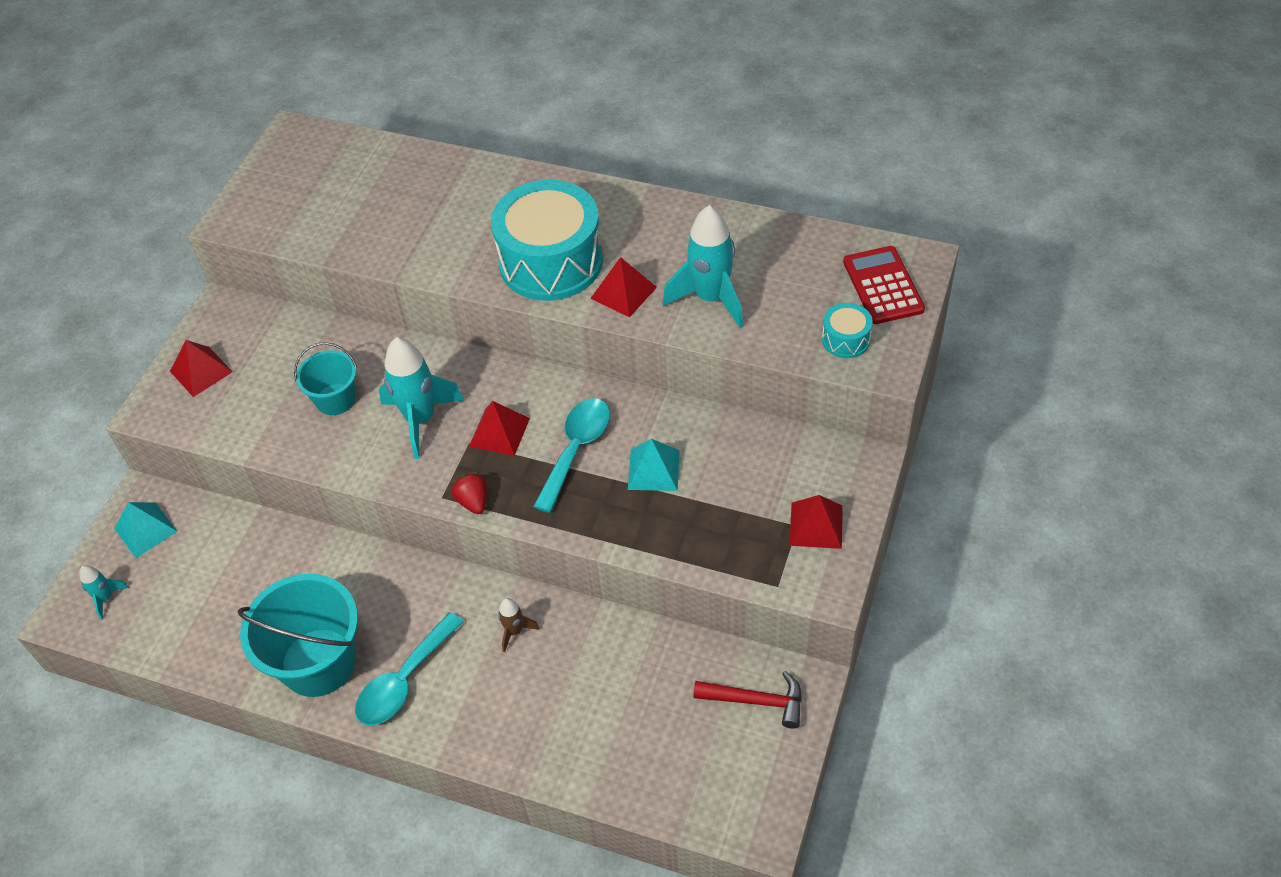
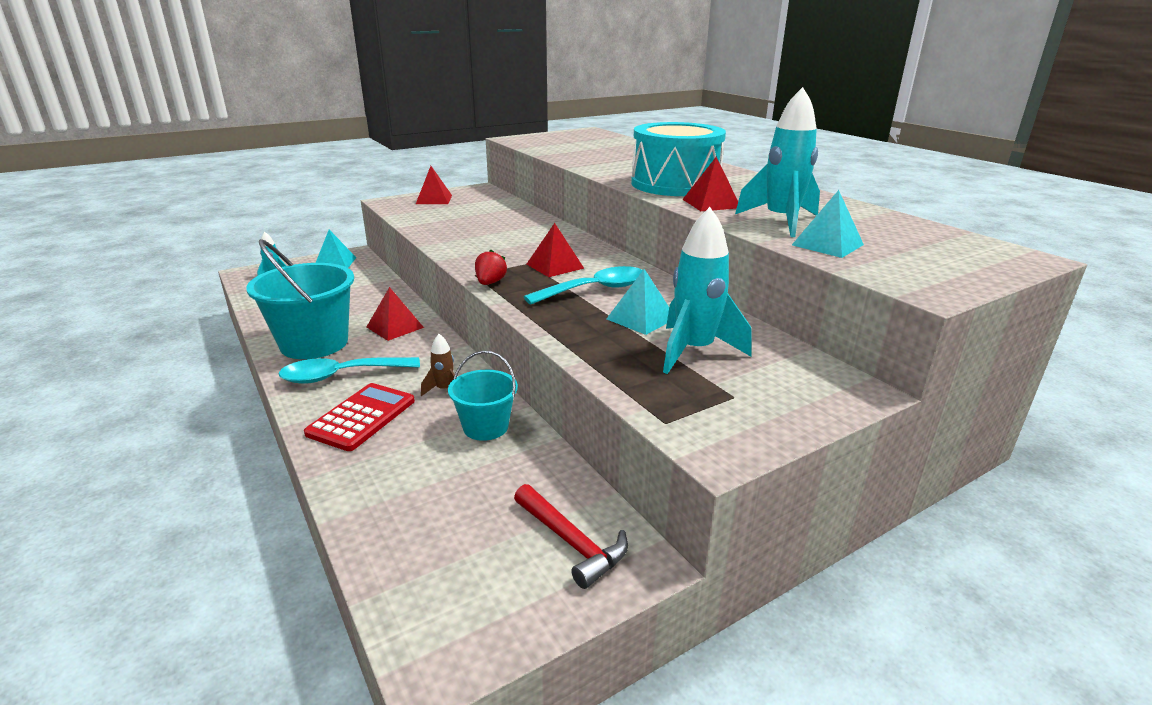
camera: 35 degrees right, 25 degrees down
(335, 399) = (481, 226): turquoise bucket -> turquoise bucket (485, 427)
(421, 420) = (515, 246): turquoise rocket -> turquoise rocket (694, 351)
(776, 326) = (827, 244): none -> turquoise pyramid
(816, 525) = (755, 404): red pyramid -> red pyramid (395, 327)
(846, 339) = (895, 267): turquoise drum -> none
(883, 286) = (969, 257): red calculator -> red calculator (362, 417)

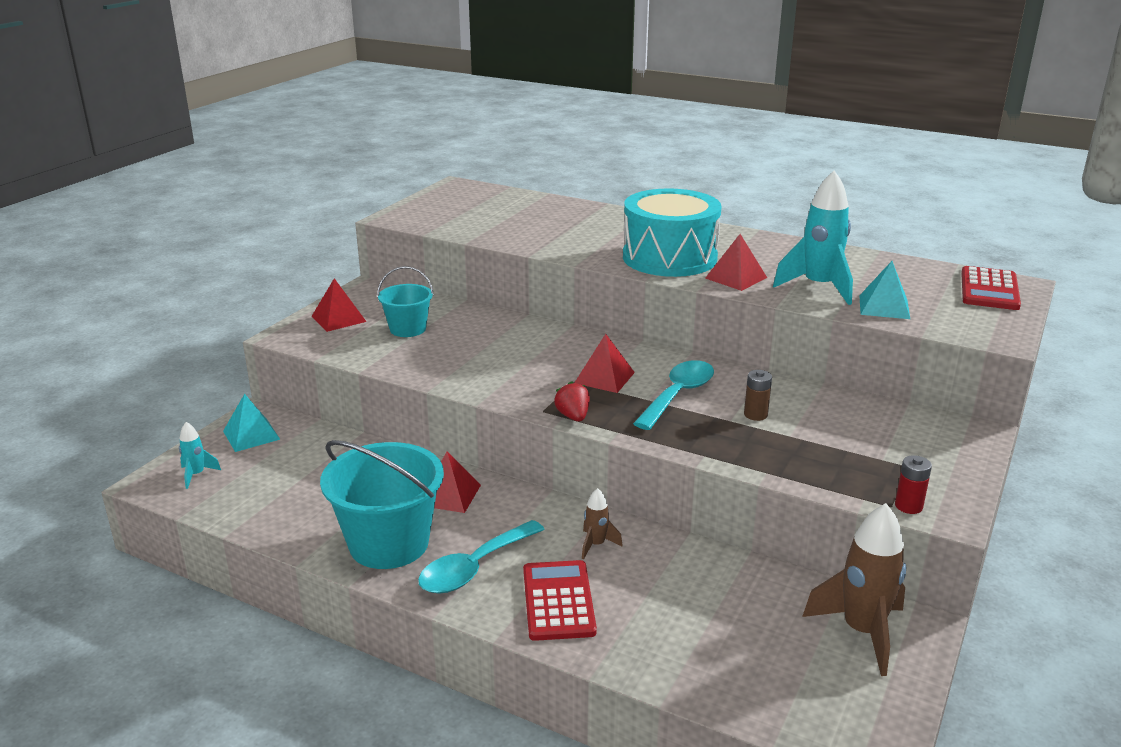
camera: 30 degrees left, 0 degrees up
(485, 427) = (680, 566): turquoise bucket -> turquoise bucket (408, 329)
(571, 542) = (862, 632): red hammer -> brown rocket
(641, 318) = (755, 415): turquoise pyramid -> brown battery
(683, 428) = (908, 506): none -> red battery
(694, 351) = (834, 434): turquoise rocket -> none
(980, 254) = (989, 289): none -> red calculator

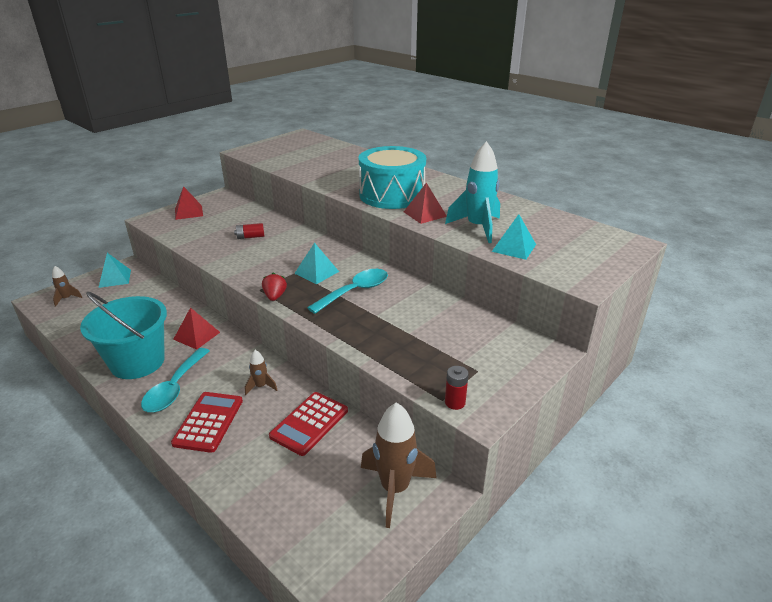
camera: 15 degrees right, 5 degrees up
(196, 475) = (67, 299): turquoise rocket -> brown rocket
(408, 329) = (223, 224): turquoise bucket -> none
(467, 342) = (250, 237): none -> red battery
(474, 568) = (174, 388): turquoise spoon -> turquoise spoon turned 45 degrees counterclockwise
(604, 377) = (316, 272): red pyramid -> turquoise pyramid
(755, 415) = (396, 314): brown battery -> none
(989, 289) = (606, 244): red calculator -> red calculator (309, 423)

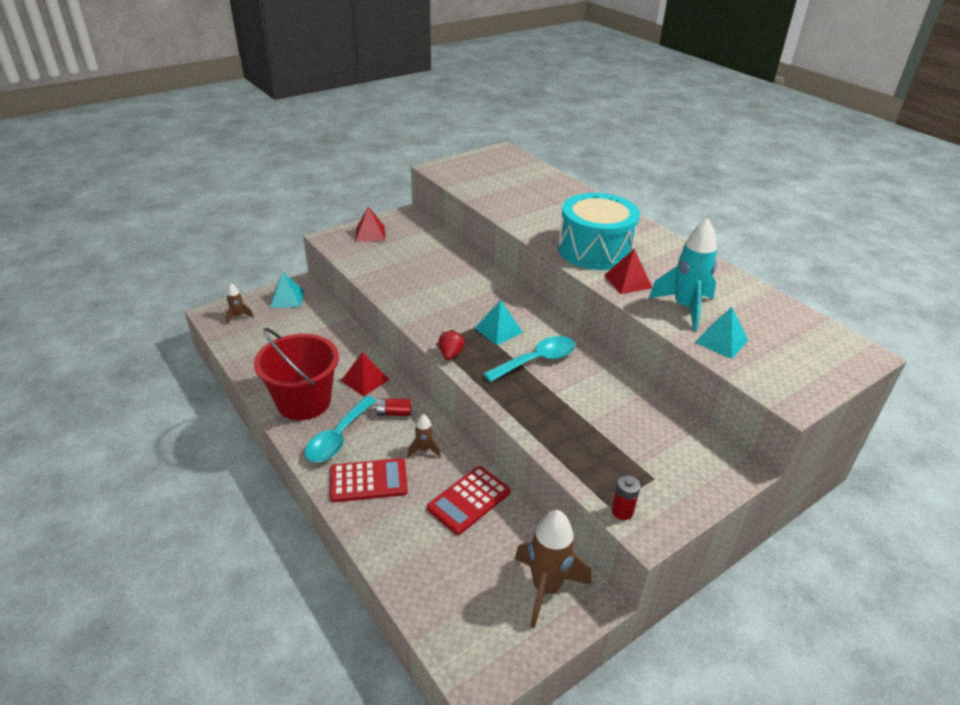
camera: 10 degrees right, 5 degrees up
(137, 362) = (304, 401): turquoise bucket -> red bucket
(209, 422) = (368, 481): red calculator -> red calculator turned 60 degrees clockwise
(250, 237) = (433, 275): red battery -> red battery (394, 413)

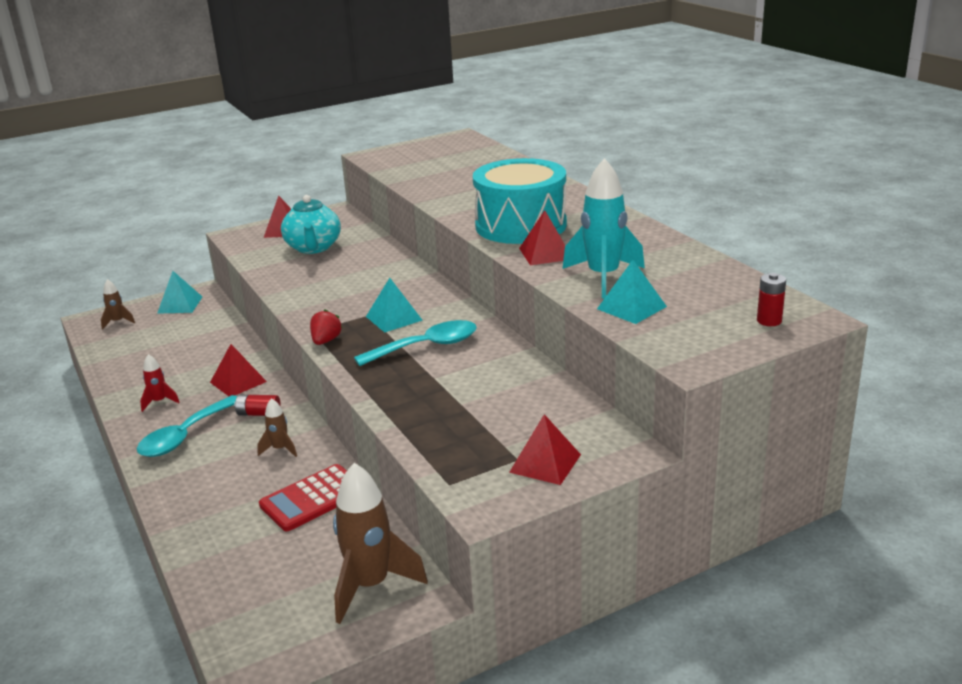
camera: 10 degrees right, 10 degrees down
(304, 401) = (159, 402): red bucket -> red rocket
(368, 481) = (203, 477): red calculator -> none
(403, 253) = (313, 247): none -> turquoise teapot
(622, 511) = (462, 489): red battery -> red battery (769, 321)
(677, 482) = (545, 463): none -> red pyramid

